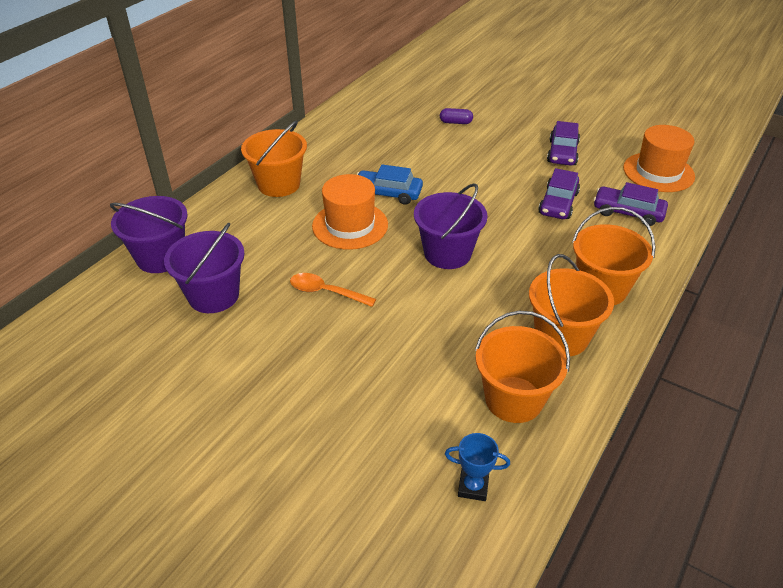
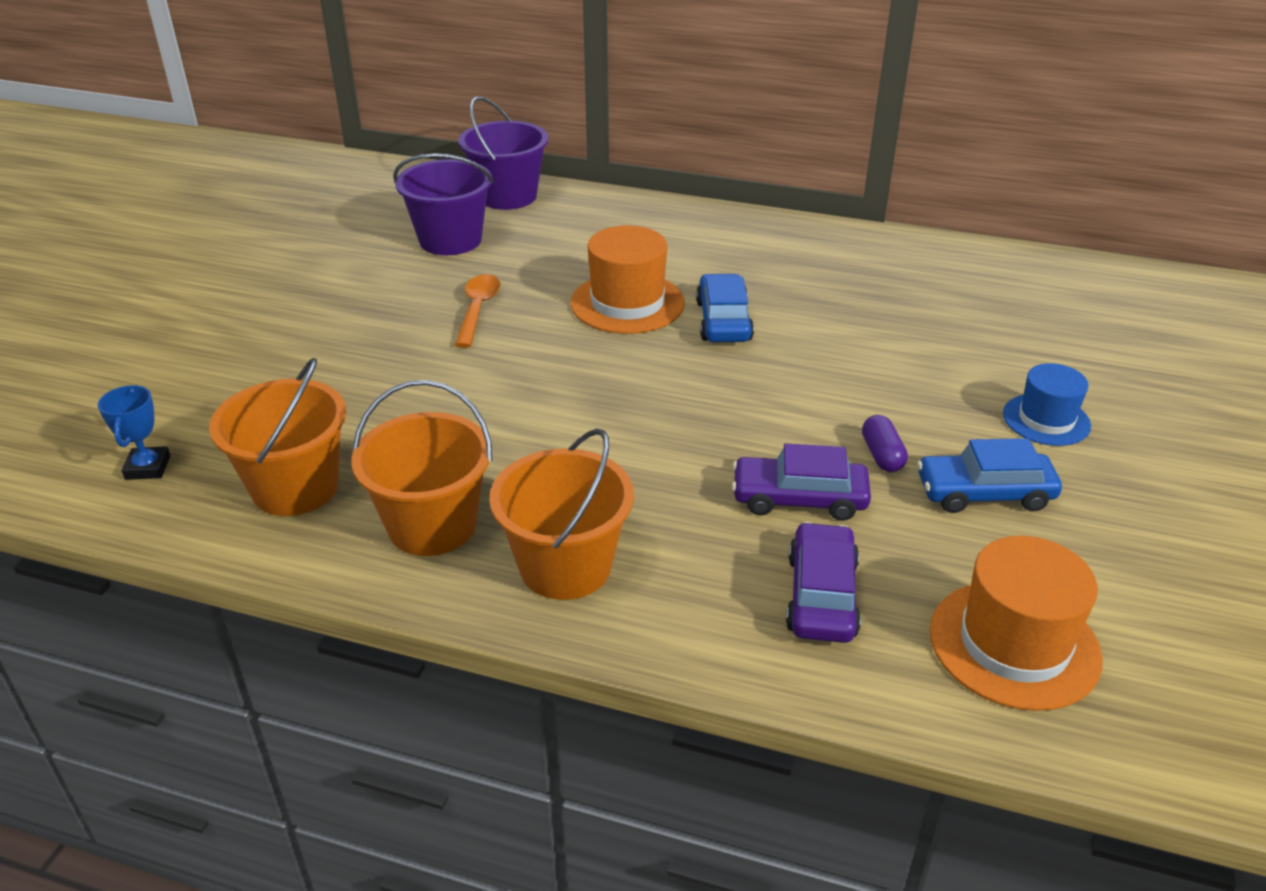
camera: 75 degrees right, 5 degrees down
(279, 184) = (693, 235): orange bucket -> none
(447, 253) = (597, 394): purple bucket -> none
(455, 122) = (988, 356): purple capsule -> purple capsule (882, 455)
(512, 122) = (1046, 420): none -> blue hat
(562, 152) = (984, 493): purple car -> blue car

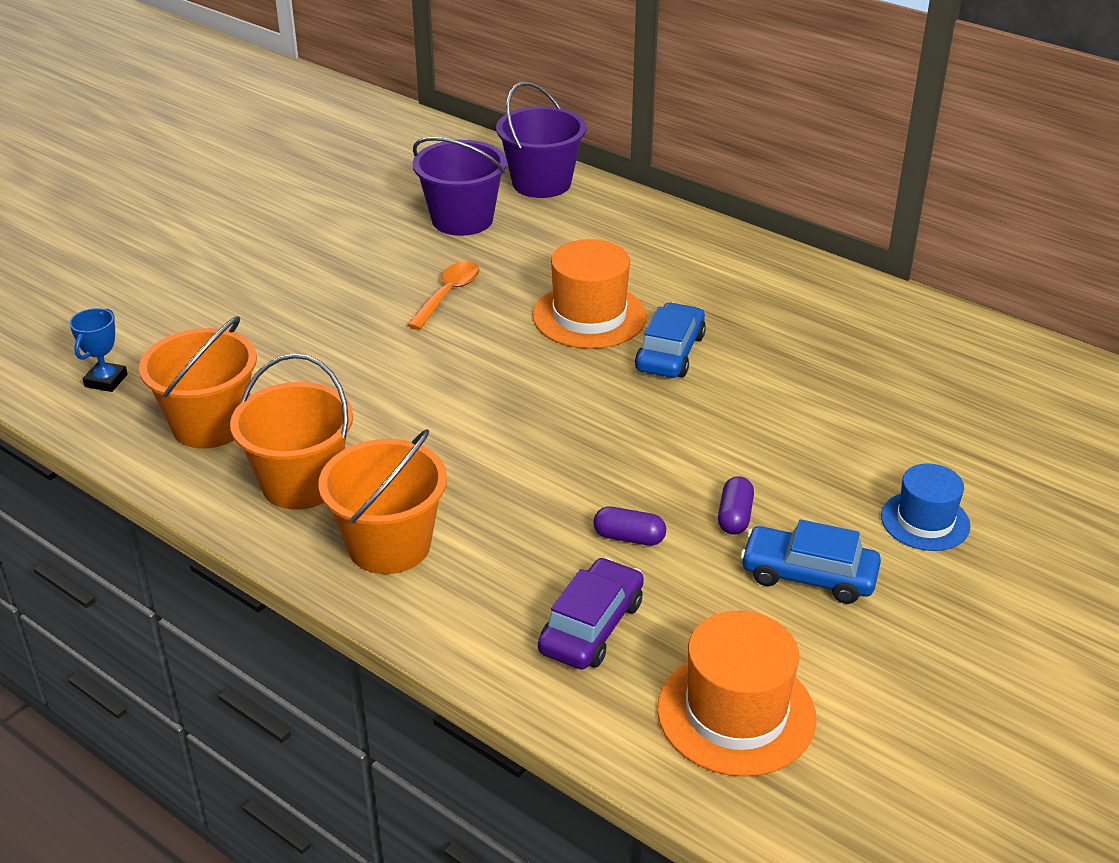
camera: 20 degrees right, 0 degrees up
(799, 499) = (629, 537): purple car -> purple capsule

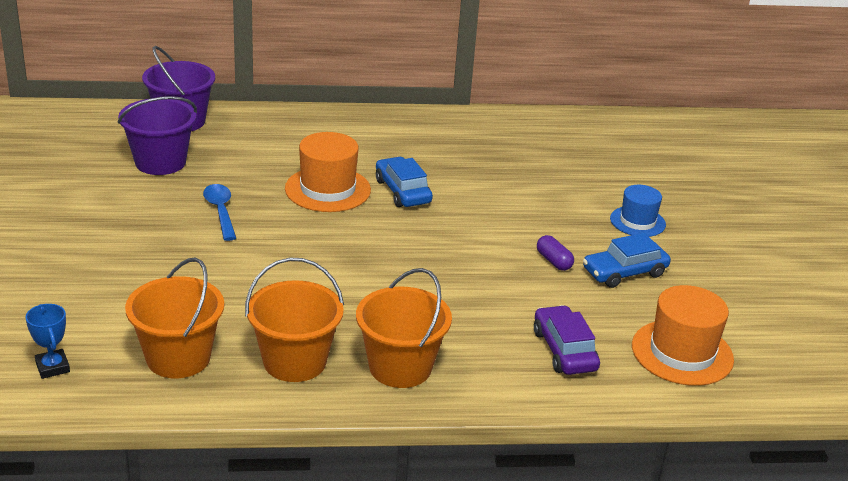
camera: 45 degrees left, 5 degrees down
(448, 295) = (220, 211): orange spoon -> blue spoon
(629, 537) = (519, 297): purple capsule -> none

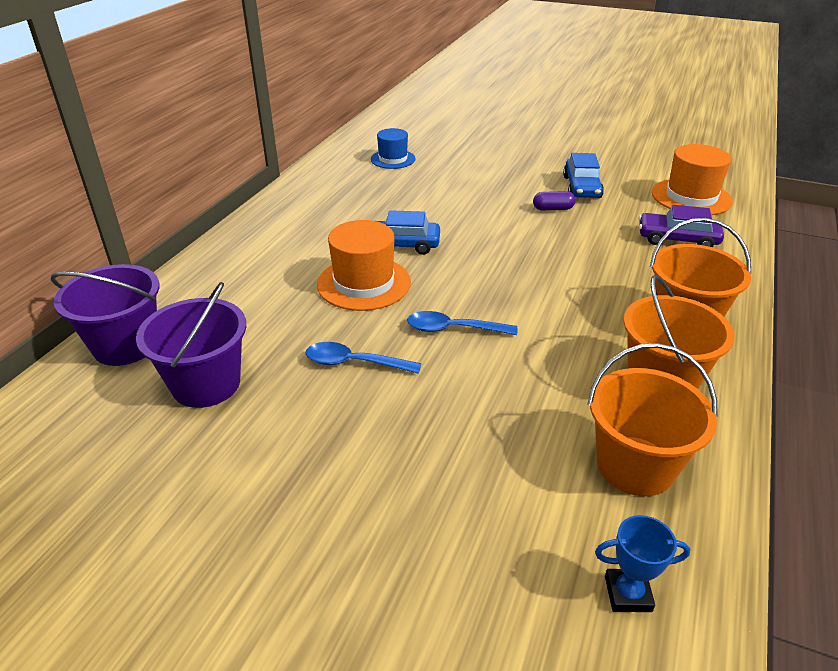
camera: 60 degrees left, 5 degrees up
(294, 245) = (453, 329): none -> blue spoon
(637, 221) = (516, 163): blue hat -> blue hat (393, 159)

